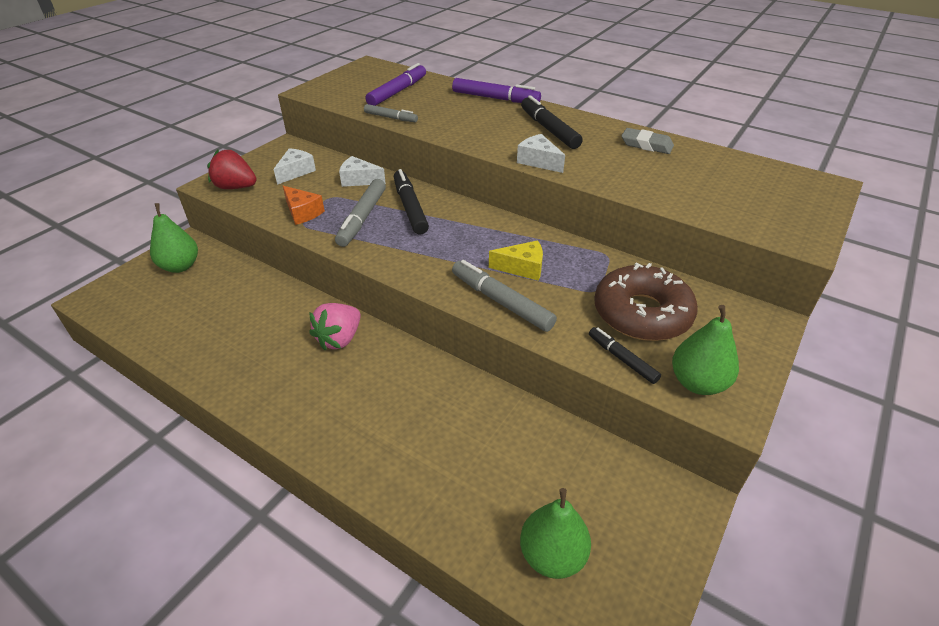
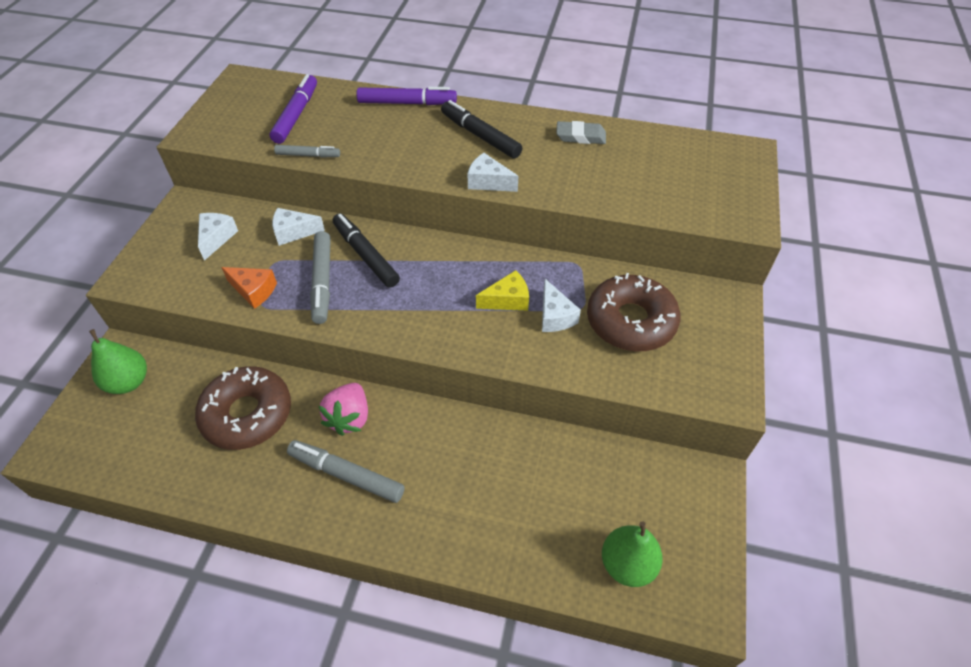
camera: 20 degrees left, 10 degrees up
(236, 187) = (158, 276): red strawberry -> none
(256, 313) = (247, 414): none -> brown donut
(501, 302) = (504, 344): grey marker -> grey marker (346, 475)
(563, 291) = (555, 316): none -> white cheese
(622, 359) = (631, 374): black marker -> none
(697, 383) = (699, 379): green pear -> none

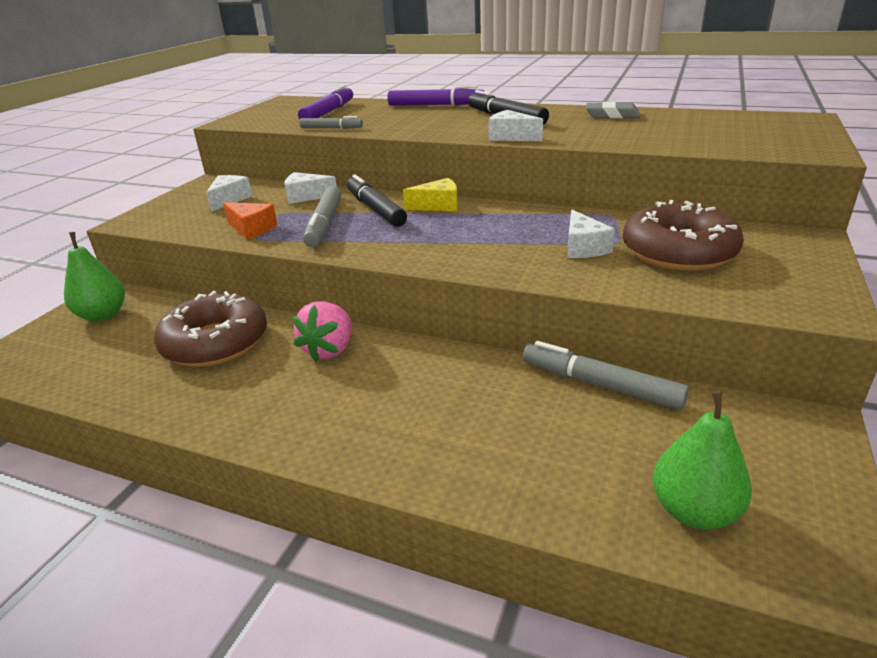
camera: 10 degrees right, 20 degrees down
(346, 475) = (312, 397): grey marker -> grey marker (600, 385)
(507, 300) = (527, 236): yellow cheese -> yellow cheese (438, 206)

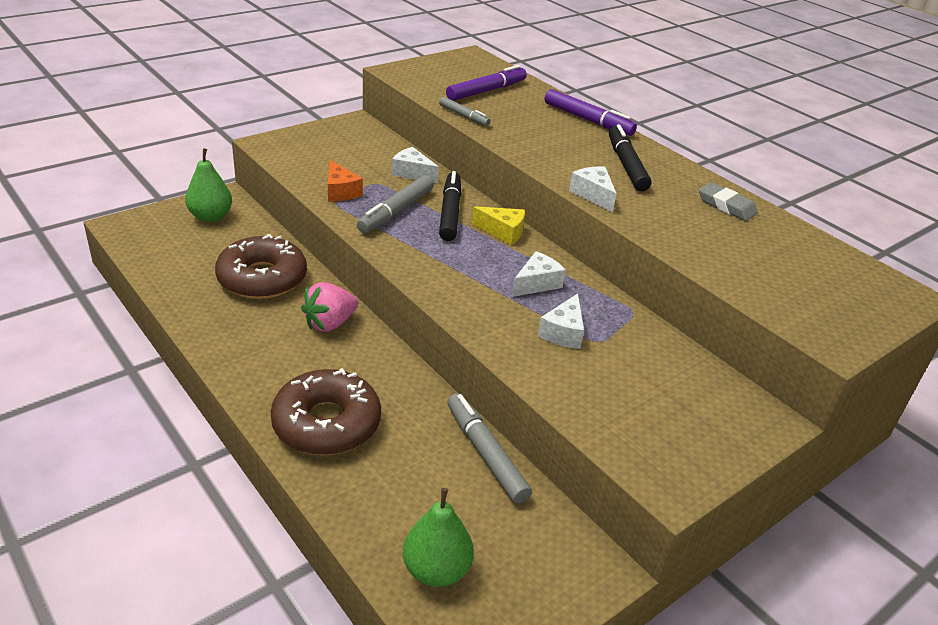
camera: 25 degrees right, 5 degrees up
(229, 200) = (353, 150): white cheese -> white cheese (537, 283)
(678, 252) = (634, 375): brown donut -> brown donut (326, 423)

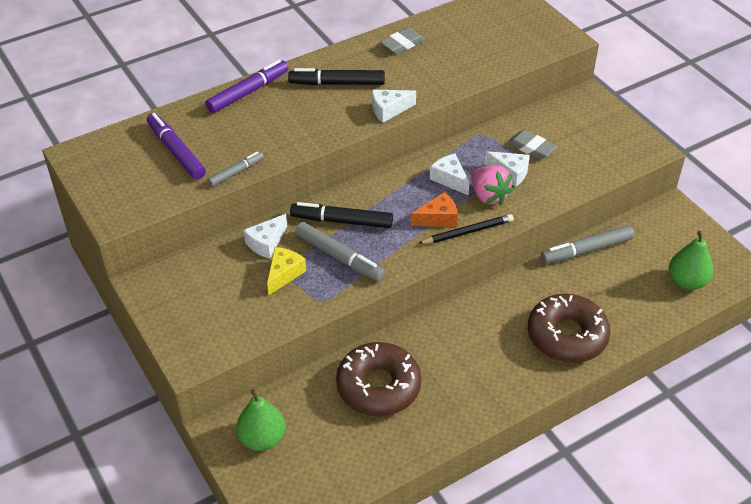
camera: 80 degrees left, 10 degrees up
(330, 323) = (446, 335): pink strawberry -> pink strawberry (488, 196)
(340, 191) = (301, 297): orange cheese -> orange cheese (438, 218)
(446, 294) = (468, 232): none -> black pencil
(503, 232) = (374, 190): yellow cheese -> yellow cheese (284, 274)
(622, 354) = (531, 147): none -> grey eraser

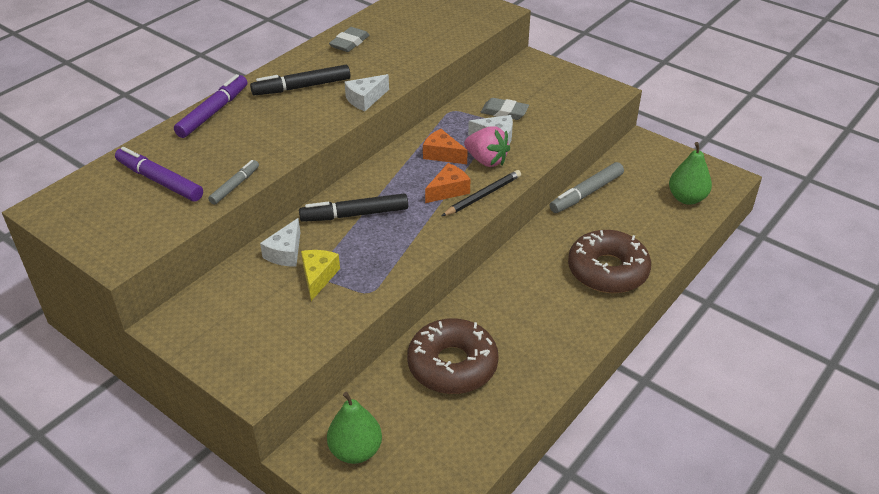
camera: 20 degrees left, 5 degrees down
(339, 257) = (368, 247): grey marker -> none
(449, 179) = (442, 154): white cheese -> orange cheese

